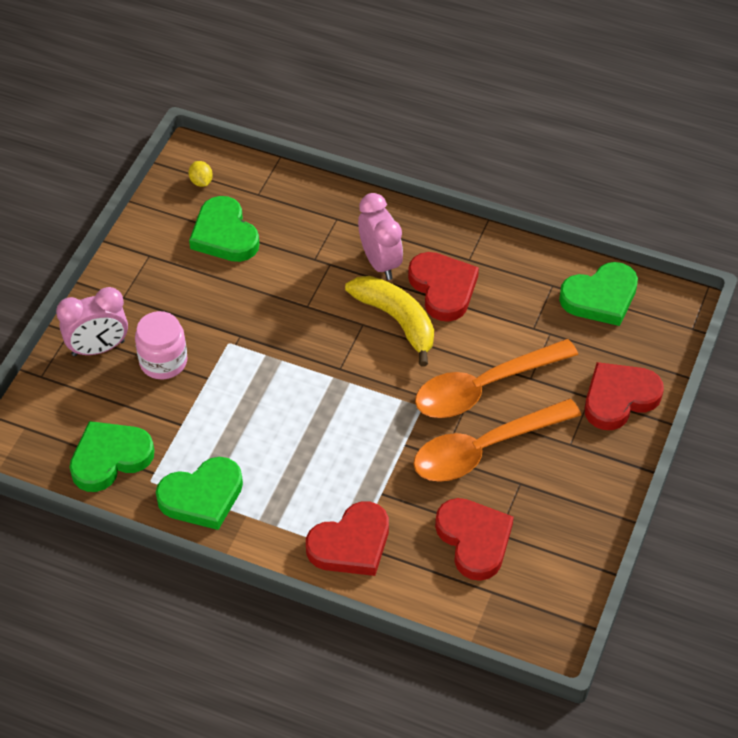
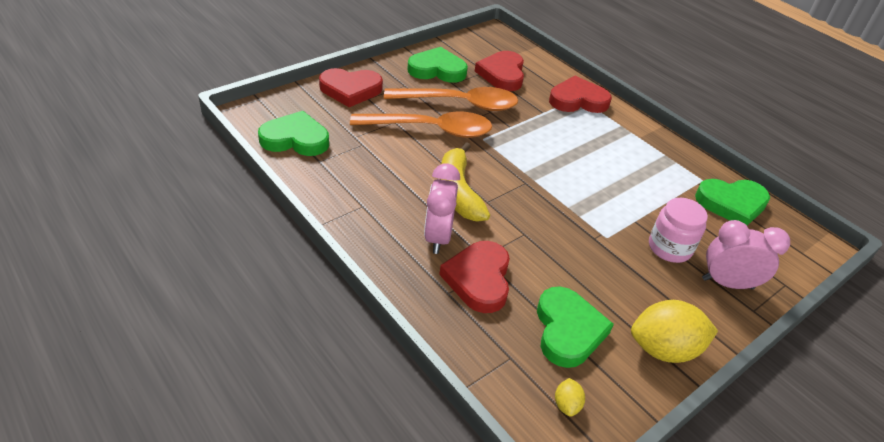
camera: 155 degrees left, 10 degrees down
(141, 256) = (664, 349): none -> yellow lemon
(202, 496) = (667, 157): green heart -> green heart (437, 70)
(443, 288) = (403, 195): red heart -> red heart (479, 279)

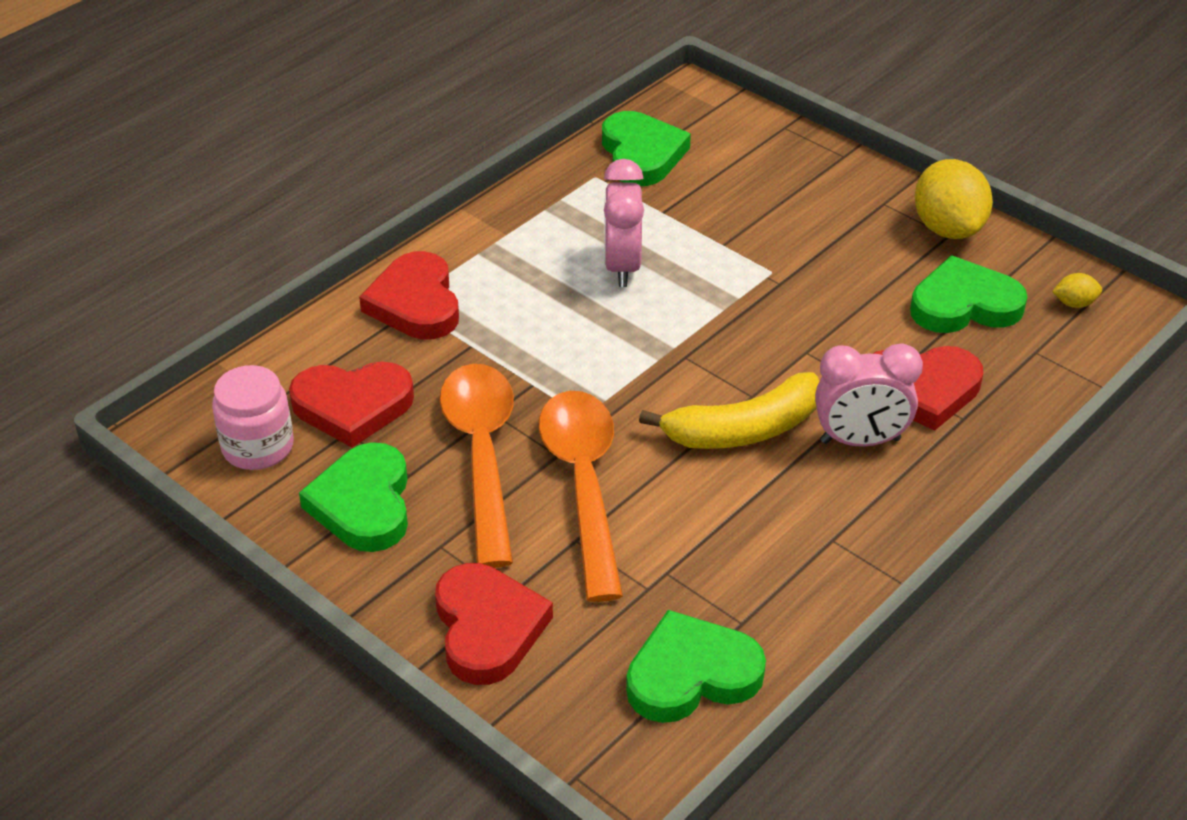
camera: 95 degrees left, 0 degrees up
(295, 139) = (691, 674): green heart -> green heart turned 75 degrees clockwise
(669, 248) = (765, 215): pink jar -> pink jar (258, 447)
(727, 283) = (807, 171): pink clock -> pink clock (622, 267)

